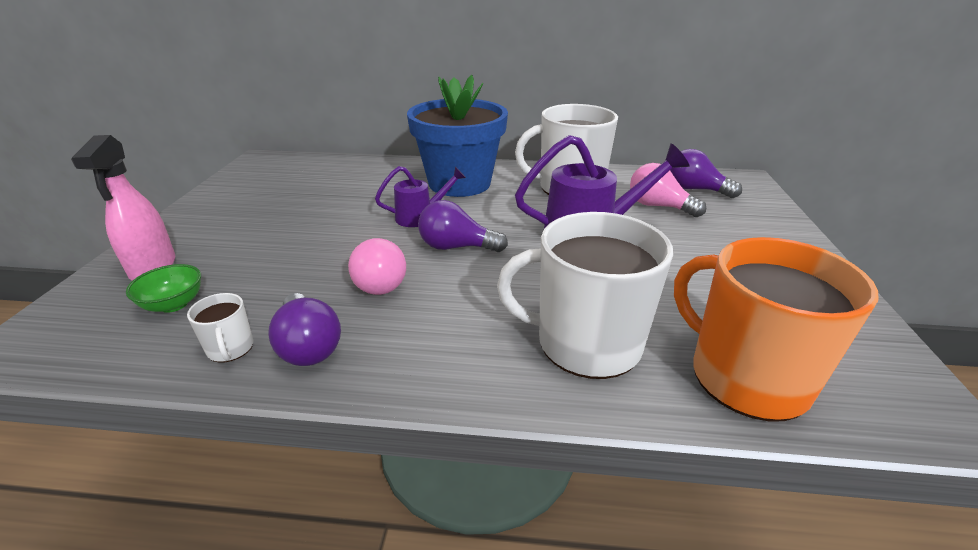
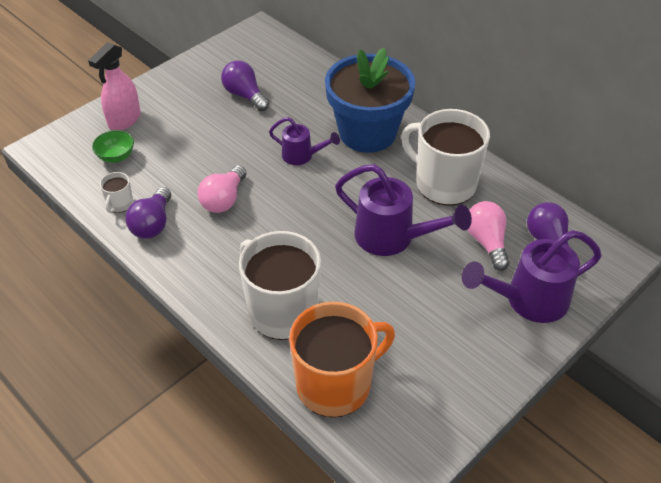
camera: 40 degrees right, 15 degrees up
(456, 247) = (294, 198): purple light bulb -> purple light bulb (245, 95)
(746, 377) = (335, 384): orange mug -> orange mug turned 60 degrees clockwise
(748, 225) = (528, 300): none -> purple watering can

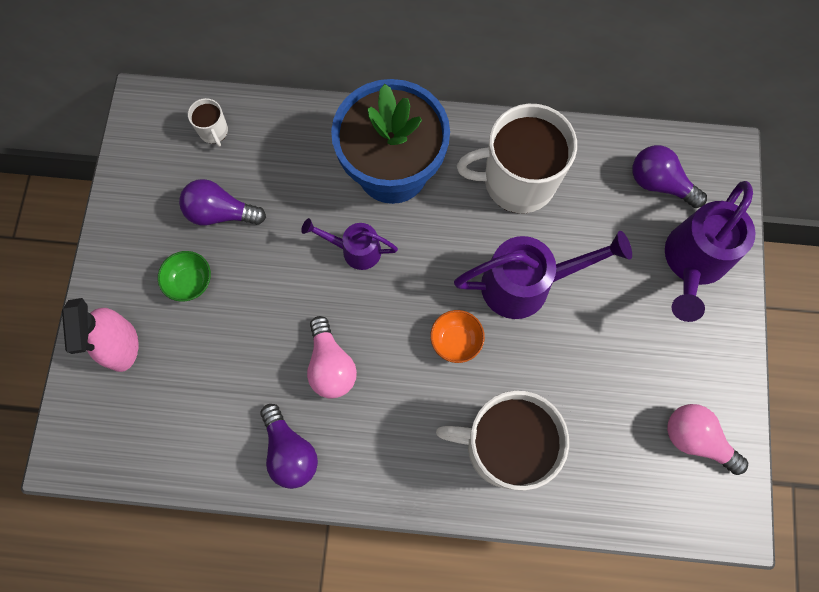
camera: 40 degrees left, 25 degrees up
(116, 156) = (164, 400): green bowl -> green bowl (190, 282)
(120, 204) = (231, 455): white mug -> white mug (214, 131)
(302, 156) = (355, 250): purple watering can -> purple watering can turned 150 degrees counterclockwise
(313, 236) = (456, 341): none -> orange bowl
(335, 384) = (615, 483): orange mug -> none
(486, 242) = (609, 224): pink light bulb -> pink light bulb (696, 439)

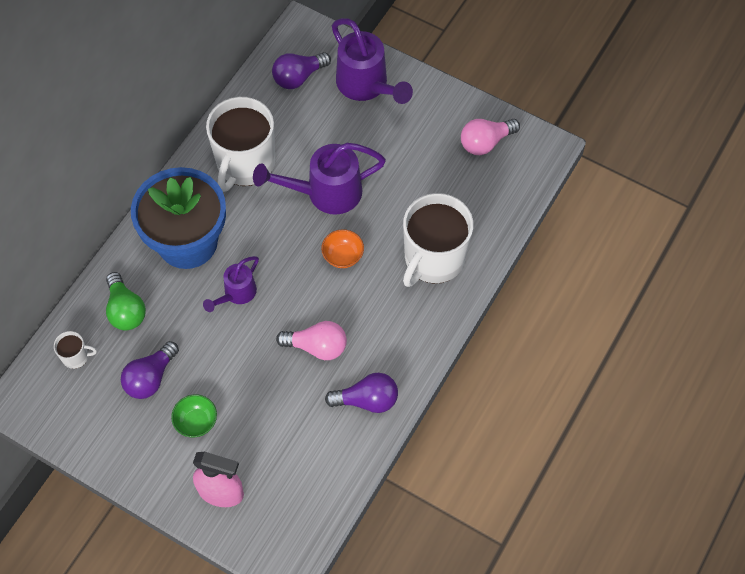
camera: 65 degrees left, 10 degrees down
(285, 151) = (125, 310): none -> green light bulb
(526, 284) = (326, 193): purple watering can -> purple watering can turned 120 degrees counterclockwise

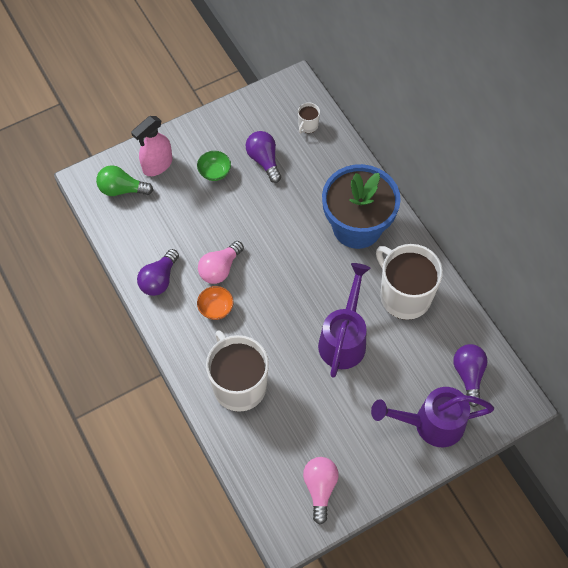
camera: 120 degrees right, 0 degrees up
(125, 310) = (325, 167): green light bulb -> green light bulb (122, 189)
(237, 294) = (294, 238): purple watering can -> none
(343, 256) = (281, 322): orange bowl -> orange bowl (216, 308)

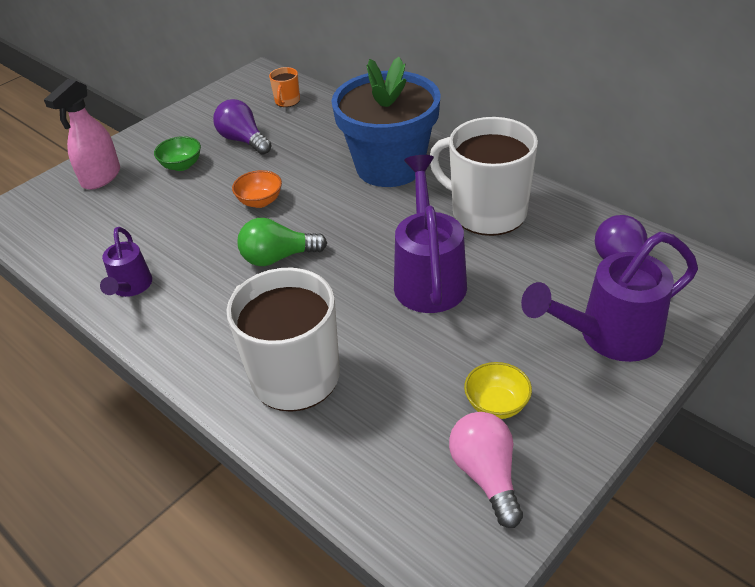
camera: 15 degrees left, 20 degrees down
(122, 189) = (55, 211): green light bulb -> green light bulb (278, 257)
(159, 279) = (130, 287): purple light bulb -> purple watering can
(216, 308) = (226, 296): orange bowl -> orange bowl (260, 201)
(220, 269) = (219, 252): pink light bulb -> none
(307, 125) = (287, 101): white mug -> orange mug
(344, 447) = (496, 404): none -> yellow bowl

